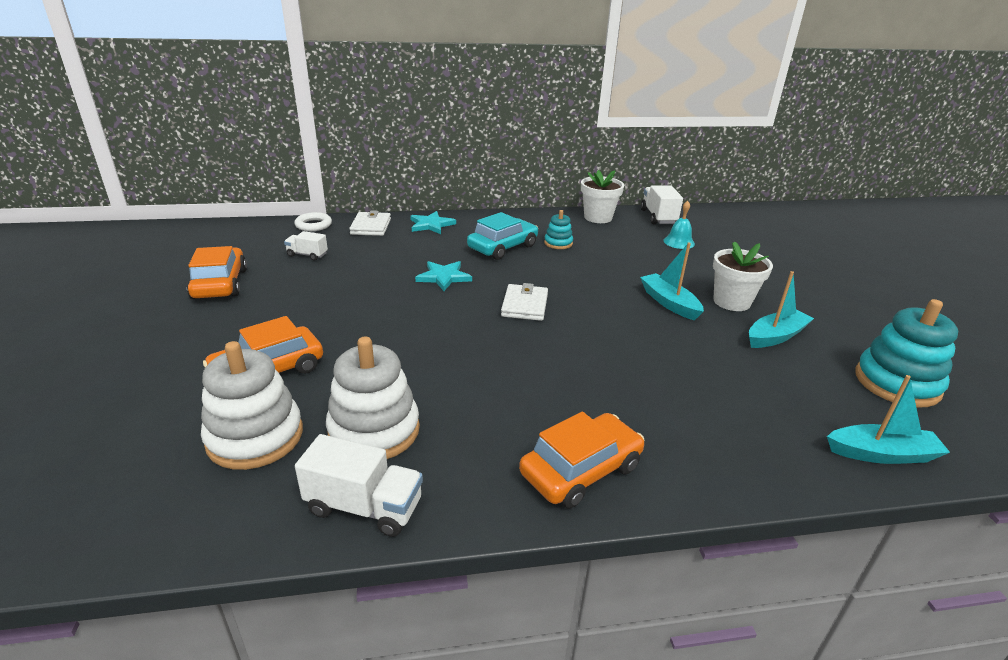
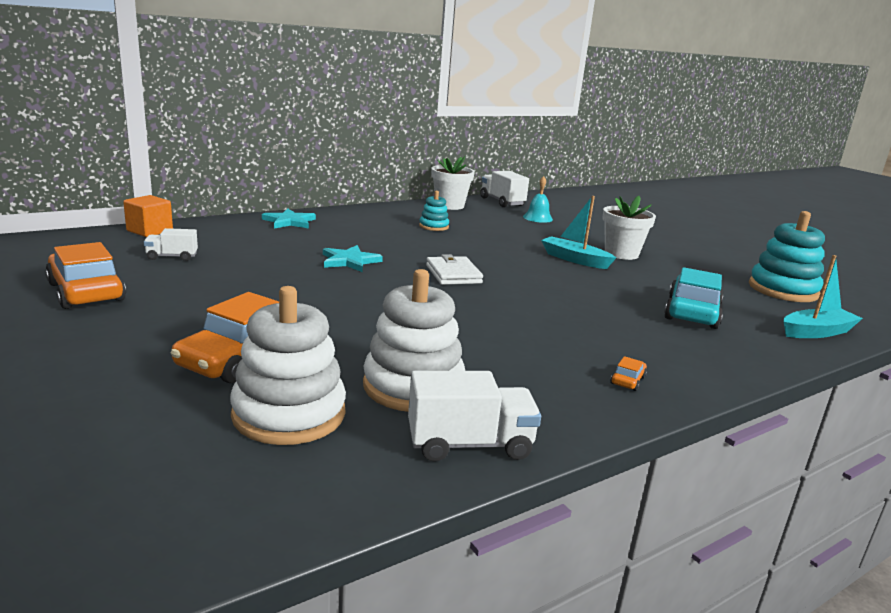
camera: 25 degrees left, 10 degrees down
(313, 225) = (150, 231): white ring -> orange cube
(371, 227) = (222, 228): white wallet -> none
(502, 247) = (384, 233): turquoise car -> turquoise car (692, 312)
(581, 470) = (627, 380): orange car -> orange car, size x0.42
(775, 336) = (676, 272): turquoise boat -> none

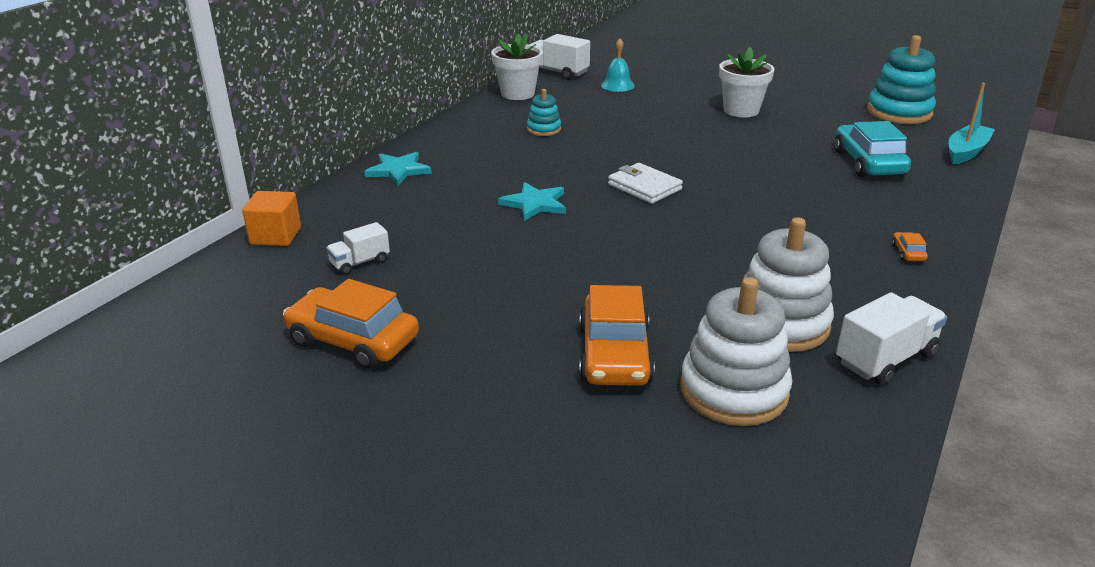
camera: 25 degrees left, 10 degrees up
(574, 259) = (715, 131): turquoise boat -> none

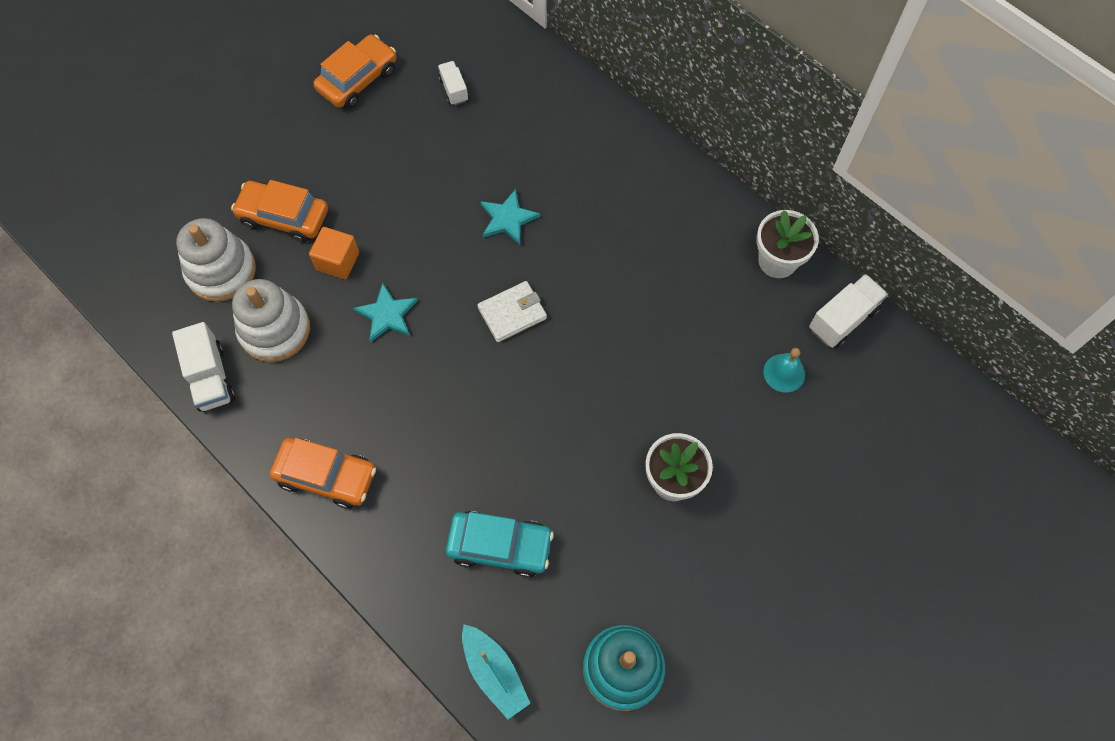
camera: 105 degrees right, 35 degrees up
(276, 236) = (512, 41): orange cube -> orange cube (338, 261)
(398, 170) = (605, 128): turquoise star -> turquoise star (387, 315)
(544, 129) = (668, 263): turquoise stacking toy -> none
(908, 253) = (326, 476): orange car -> orange car, size x2.39

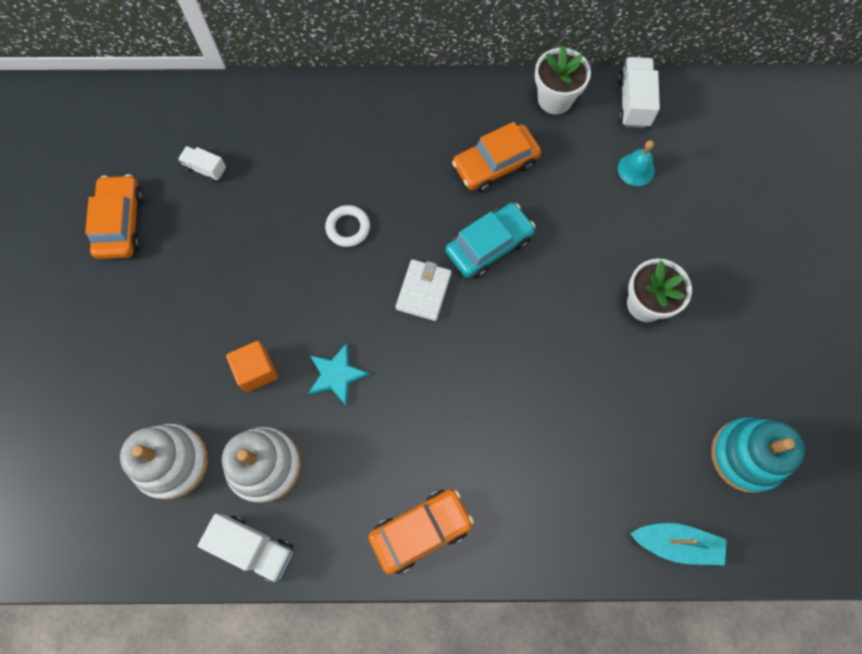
camera: 45 degrees left, 5 degrees up
(284, 217) = (177, 376): orange car -> orange car (495, 164)
(500, 546) = (588, 457): turquoise car -> turquoise car (489, 245)
(508, 219) = (348, 228): turquoise star -> white ring

